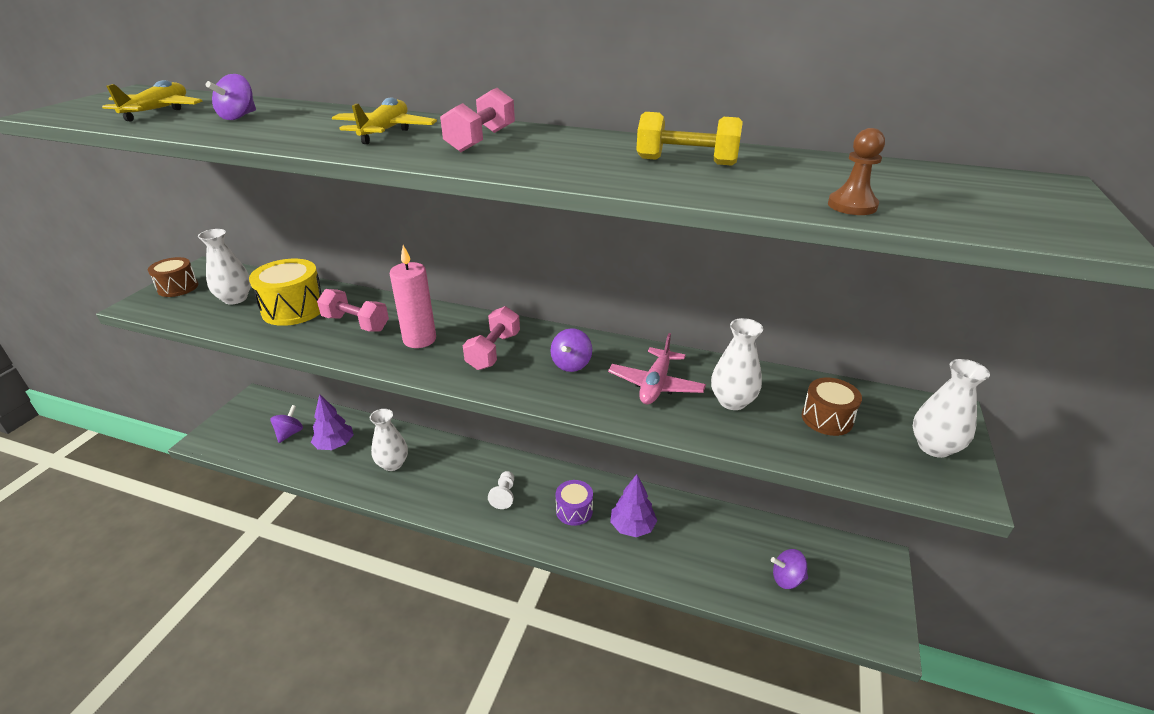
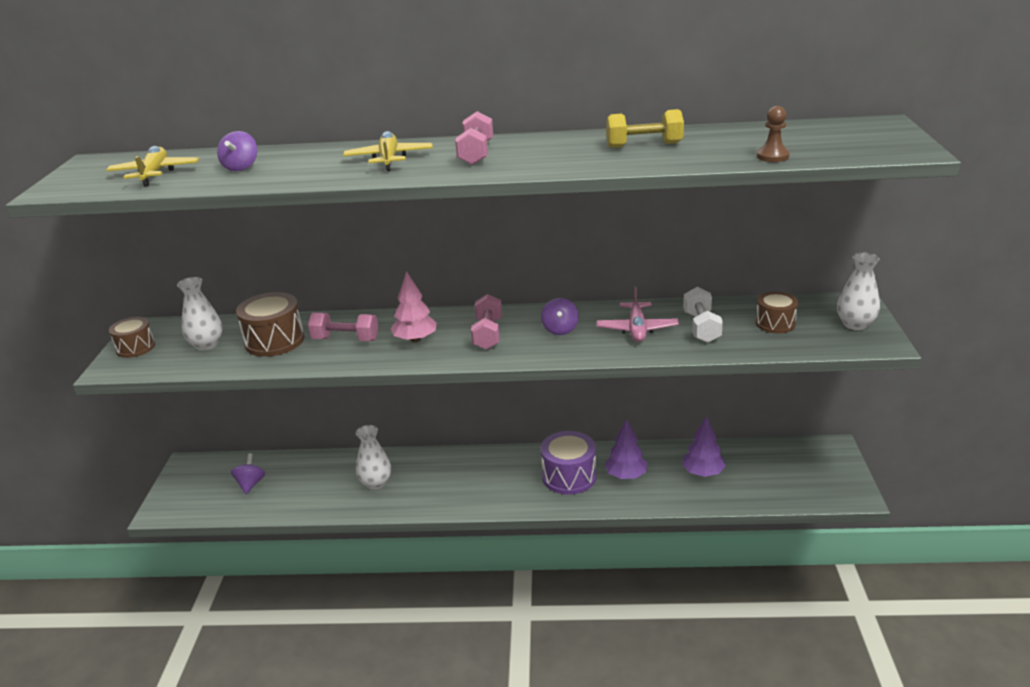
camera: 15 degrees left, 5 degrees down
(294, 309) = (274, 341): yellow drum -> brown drum
(335, 445) = (306, 482): purple tree -> purple tree (702, 472)
(419, 339) = (415, 339): pink candle -> pink tree
(504, 495) = (499, 481): white pawn -> none
(574, 510) = (569, 476): purple drum -> purple drum, size x1.57
(732, 401) = (701, 327): white vase -> white dumbbell
(787, 579) = (768, 478): purple spinning top -> none

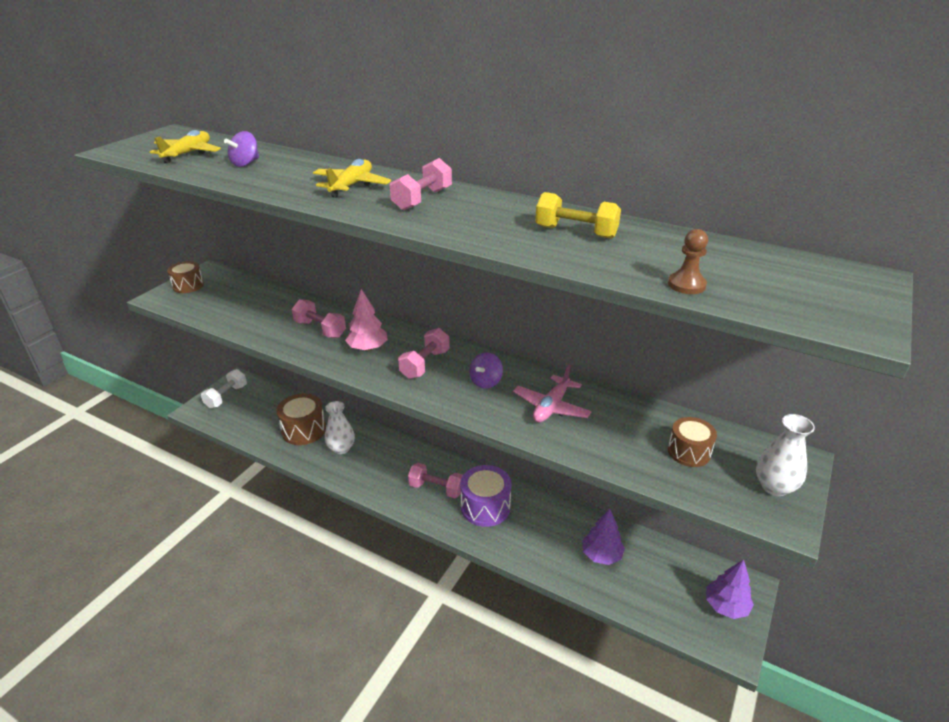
camera: 25 degrees right, 5 degrees up
(206, 344) = (230, 299): white vase -> none
(250, 484) = (262, 413): purple spinning top -> none
(274, 341) = (274, 312): brown drum -> brown drum (304, 430)
(508, 480) = (436, 488): none -> pink dumbbell
(626, 475) = (532, 527): purple tree -> purple tree (726, 606)
(701, 327) = (612, 428): white dumbbell -> white dumbbell (226, 396)

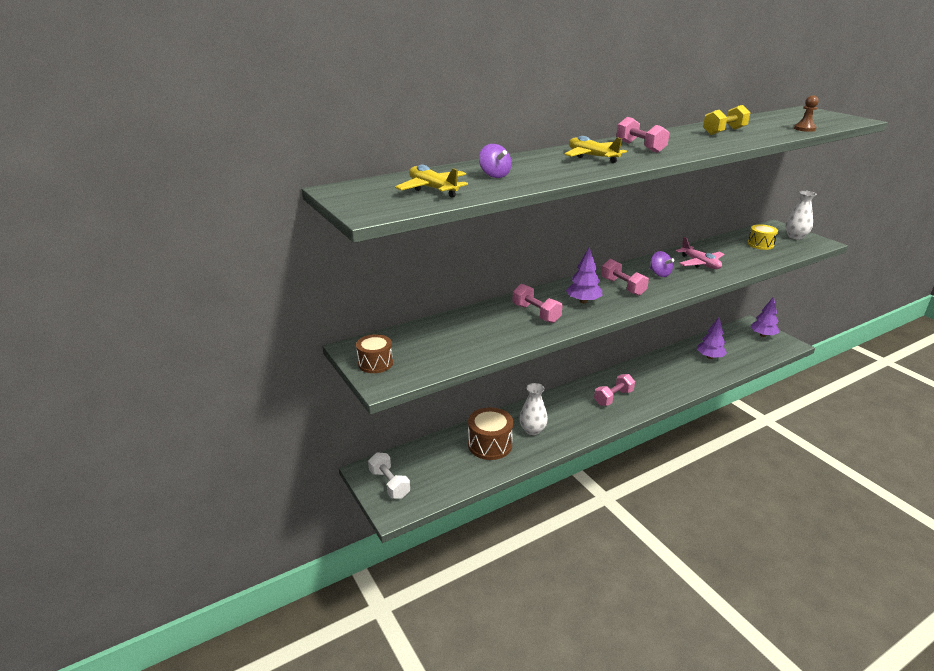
camera: 60 degrees left, 5 degrees down
(320, 329) = (536, 313): pink dumbbell -> pink dumbbell turned 75 degrees clockwise
(368, 348) = (583, 301): pink tree -> purple tree
(485, 507) = (644, 383): purple drum -> none
(689, 452) = (760, 244): brown drum -> yellow drum

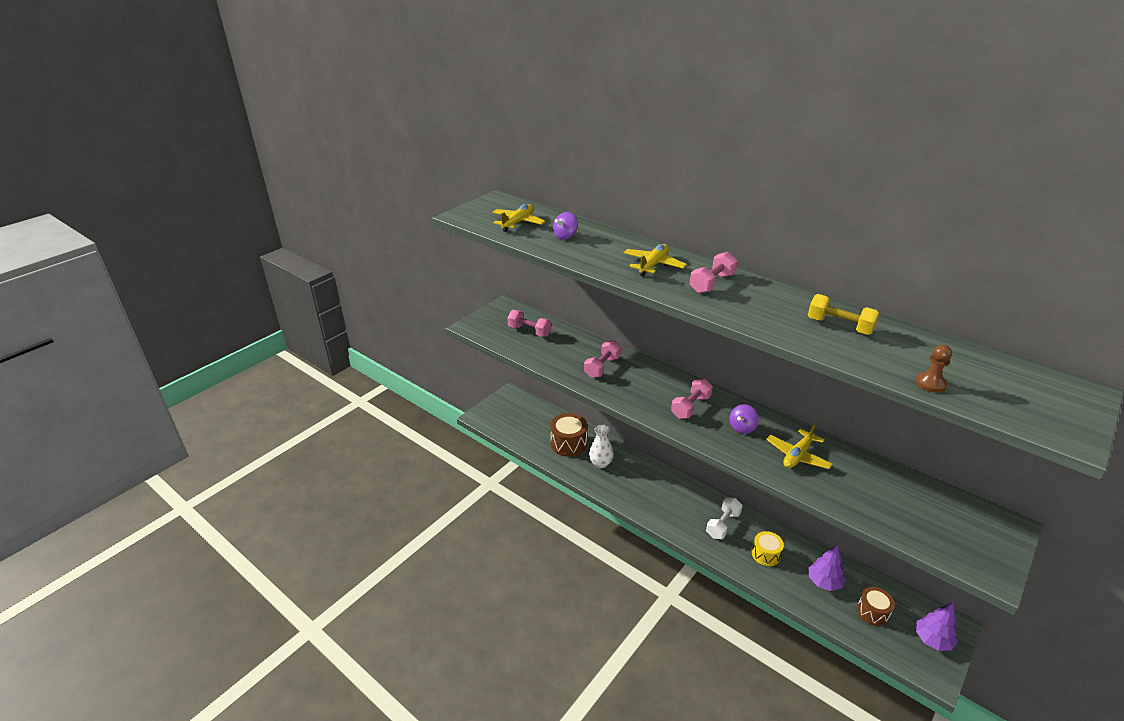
camera: 70 degrees right, 5 degrees up
(375, 363) = (491, 317): brown drum -> brown drum (872, 612)
(389, 484) = (503, 407): white dumbbell -> white dumbbell (723, 525)
(583, 301) = (642, 388): purple tree -> none
(613, 398) = (682, 507): pink dumbbell -> pink dumbbell (529, 331)
(700, 263) = (797, 456): pink plane -> yellow plane
(760, 244) = (914, 507): yellow drum -> yellow drum (765, 554)
(795, 236) = (987, 545): white vase -> none

